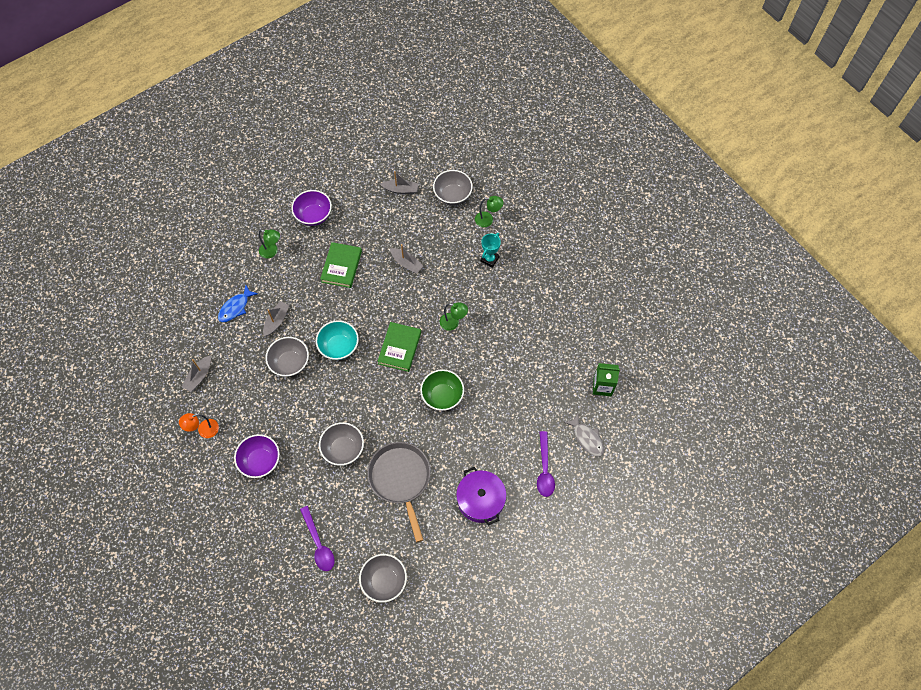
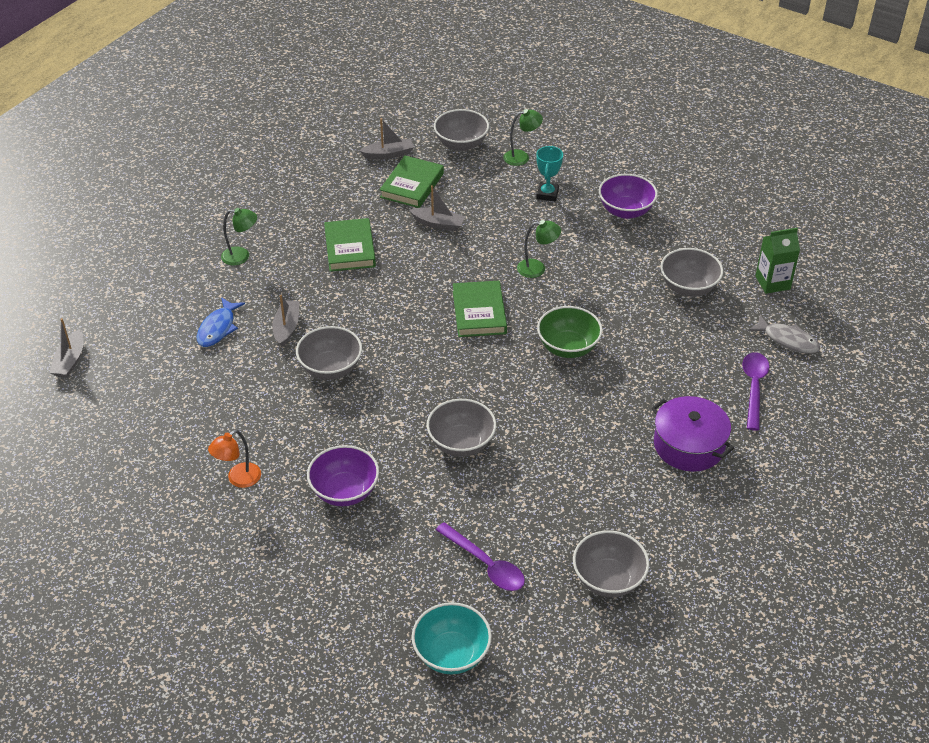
camera: 20 degrees left, 20 degrees down
(199, 376) = (200, 419): grey boat -> grey boat (70, 361)
(313, 215) = (282, 206): purple bowl -> purple bowl (625, 211)
(339, 347) = (392, 333): turquoise bowl -> turquoise bowl (451, 654)
(400, 479) = (563, 454): grey pan -> none
(404, 223) = (412, 185): none -> green book
(544, 372) = (688, 287): none -> grey bowl
(544, 469) = (754, 388): purple spoon -> purple spoon turned 150 degrees counterclockwise

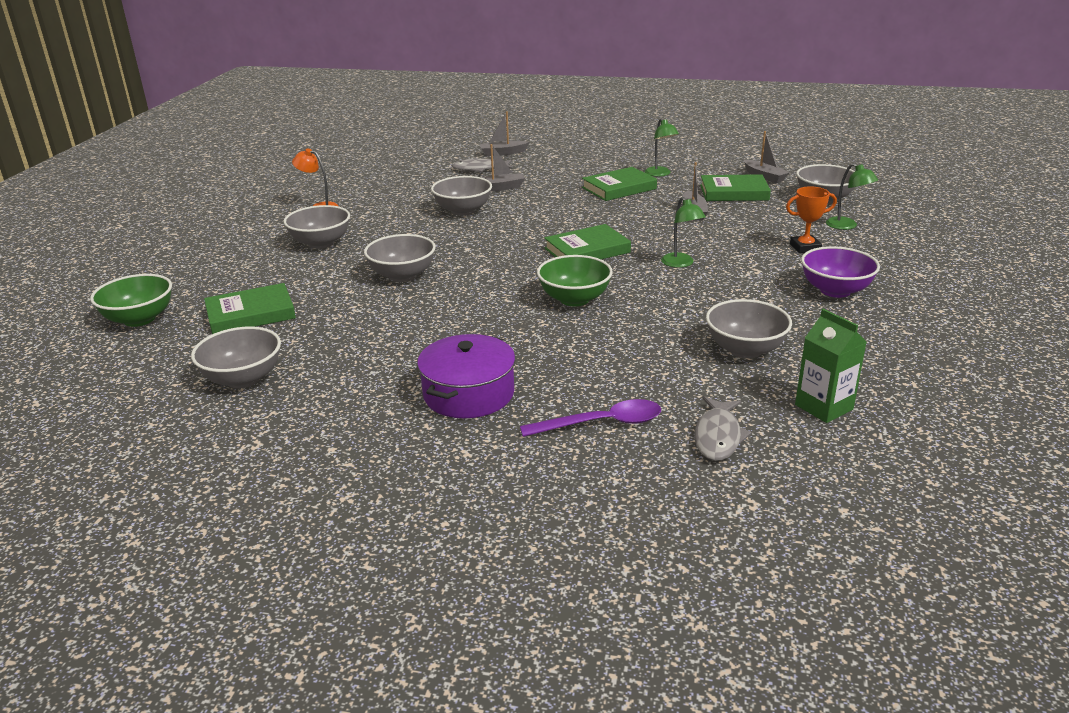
camera: 70 degrees right, 15 degrees down
(70, 361) = (412, 141): grey boat -> grey boat (503, 153)
(218, 328) = (480, 169): blue fish -> grey fish
(241, 256) = (568, 159): green lamp -> green lamp (660, 174)
(344, 491) = (321, 243): purple bowl -> grey bowl
(451, 654) = (139, 319): turquoise bowl -> green bowl
(485, 564) = (251, 314): purple spoon -> green book
(547, 194) = (805, 247): turquoise trophy -> orange trophy

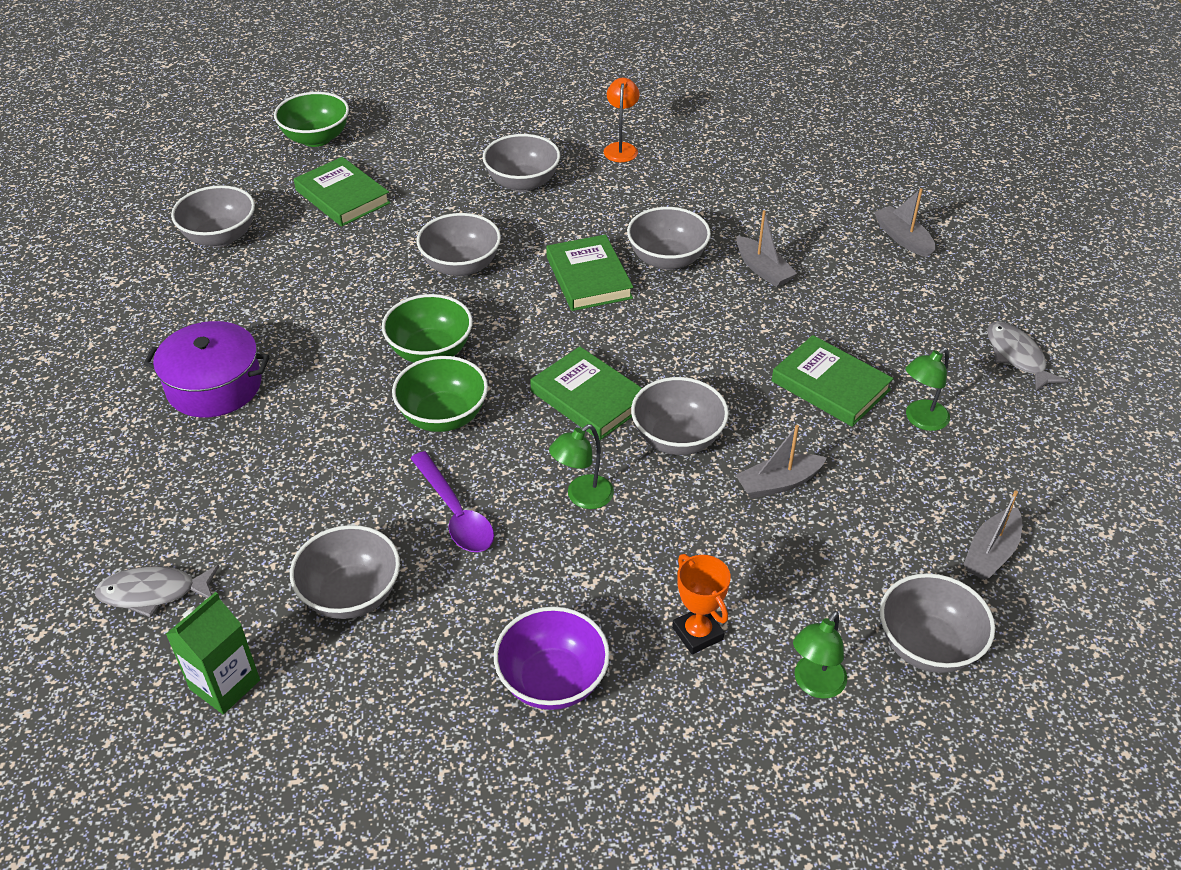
camera: 70 degrees right, 15 degrees up
(480, 169) = (823, 234): grey fish -> grey fish (1017, 357)
(497, 297) = (430, 351): none -> green bowl
(601, 423) = (169, 495): purple spoon -> purple spoon (455, 513)
(641, 231) = (677, 438): none -> grey bowl
(734, 192) = (889, 521): green book -> green book (589, 277)

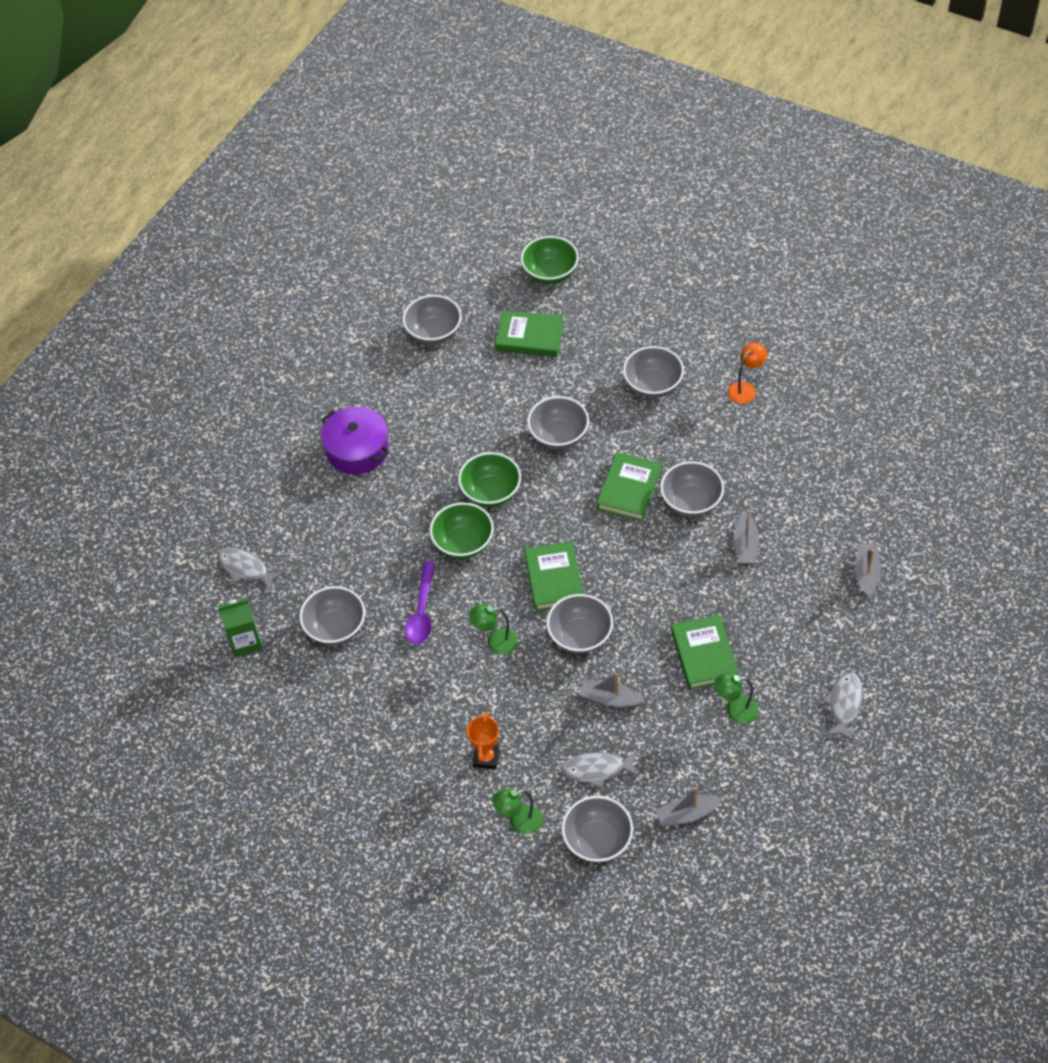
camera: 40 degrees right, 10 degrees up
(343, 196) = (530, 337): green book -> green book turned 75 degrees counterclockwise
(552, 680) = (394, 737): purple bowl -> none
(843, 566) = (597, 770): none -> grey fish

